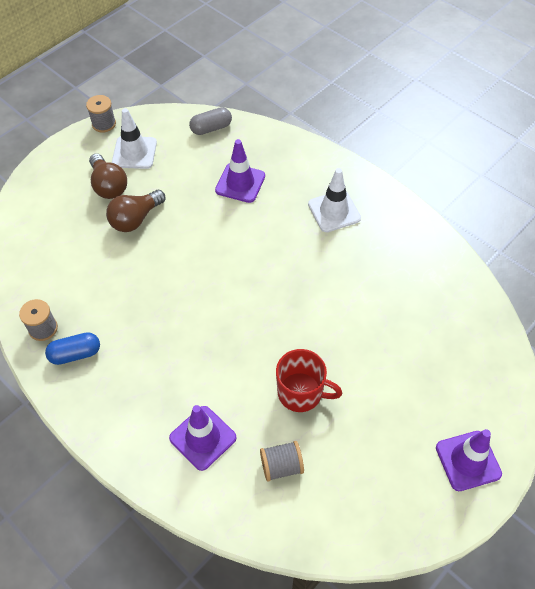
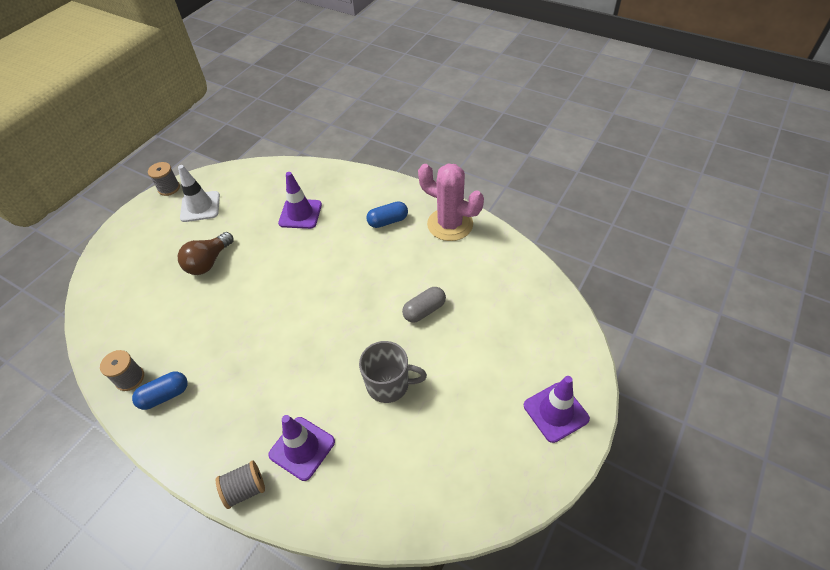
camera: 10 degrees left, 5 degrees down
(108, 185) = (179, 238): brown light bulb -> none
(211, 128) = (267, 174): grey capsule -> grey capsule (424, 310)
(281, 466) = (383, 458): grey spool -> grey spool (245, 489)
(301, 393) = (389, 384): red mug -> grey mug
(334, 211) = (388, 221): white traffic cone -> blue capsule
(401, 229) = (450, 224): none -> pink cactus

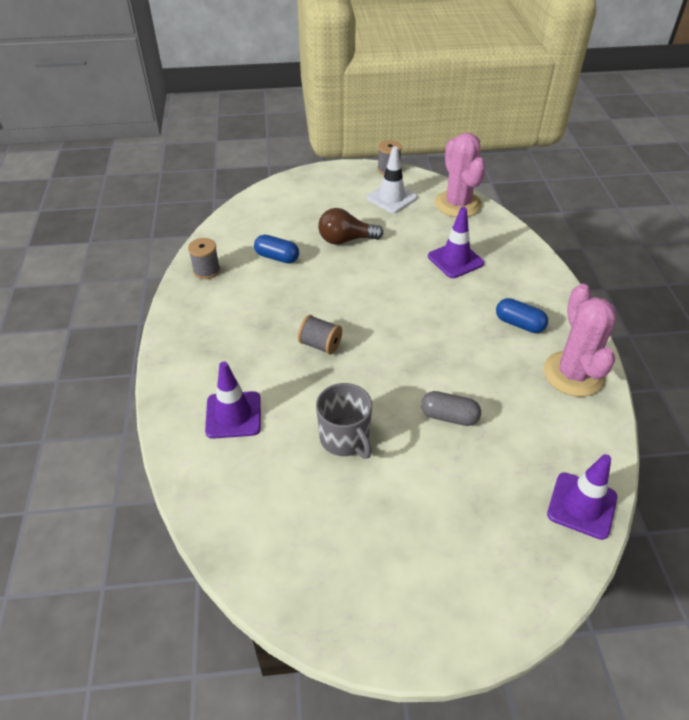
camera: 50 degrees right, 5 degrees down
(165, 395) = (209, 299): blue capsule -> blue capsule (277, 257)
(245, 489) = (171, 401): grey spool -> grey spool (320, 345)
(252, 176) = (457, 204): none -> pink cactus
(556, 412) = (442, 608): purple traffic cone -> purple traffic cone (582, 505)

